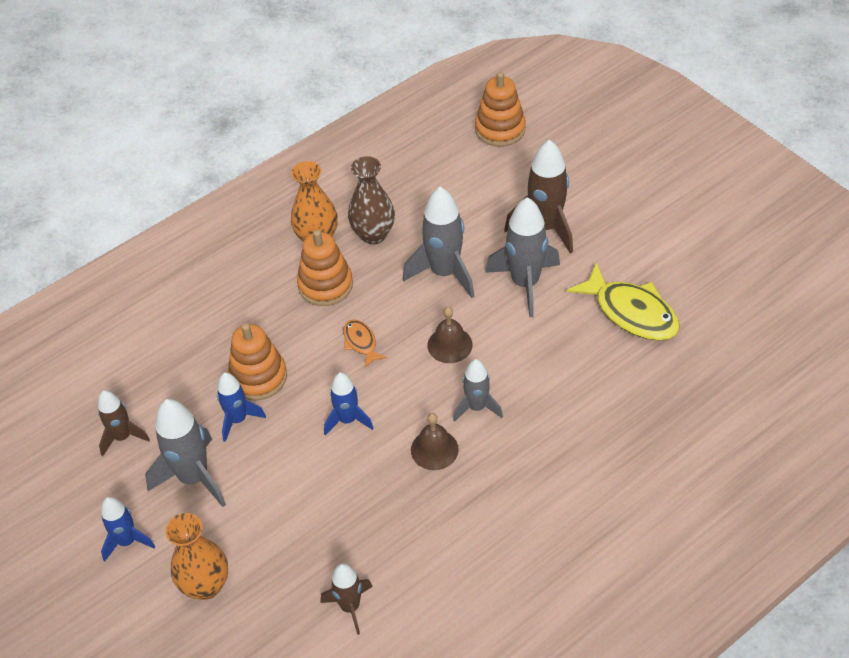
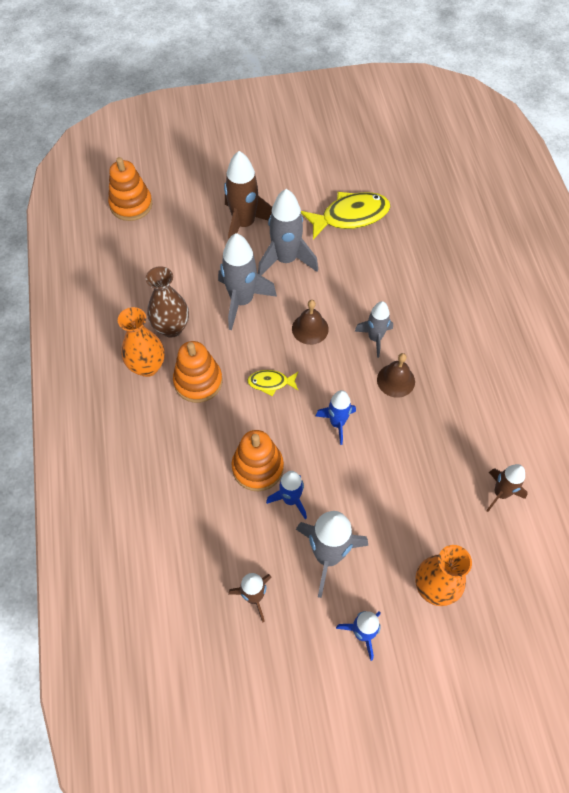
camera: 65 degrees left, 10 degrees up
(361, 342) = (271, 383): orange fish -> yellow fish

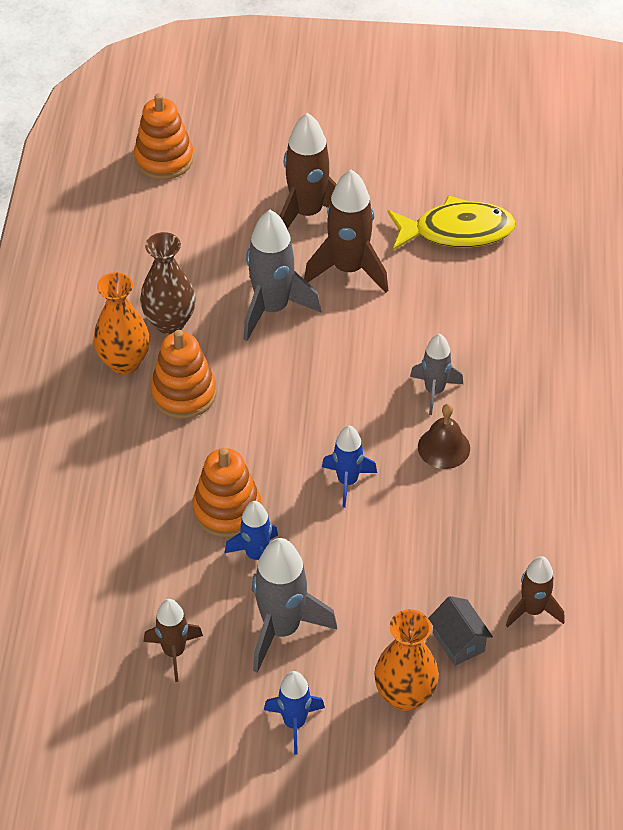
camera: 15 degrees right, 10 degrees down
(271, 383) = (277, 415): yellow fish -> none
(286, 260) = (348, 269): grey rocket -> brown rocket
(310, 329) = (351, 361): brown bell -> none
(458, 533) = (458, 642): none -> grey house

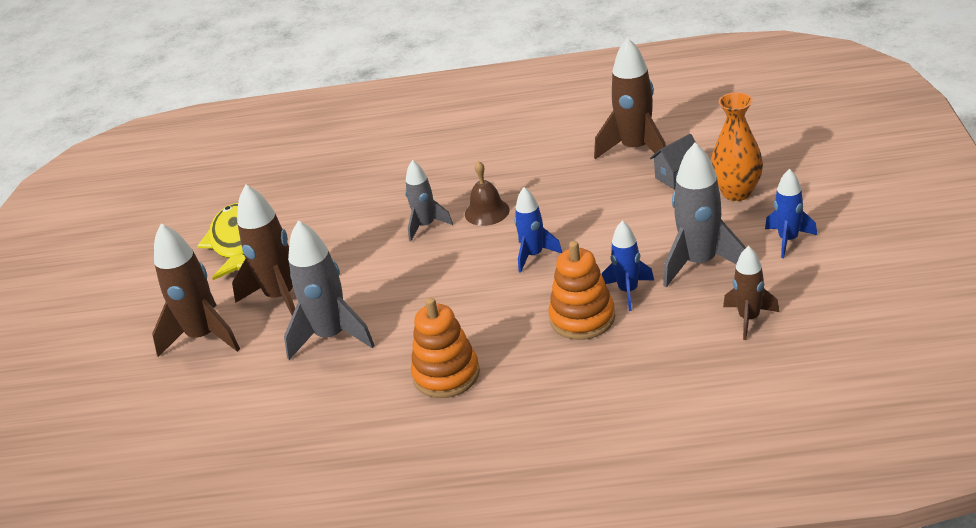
camera: 90 degrees left, 15 degrees down
(124, 362) = (408, 427): orange vase -> none
(164, 159) = (103, 461): orange stacking toy -> none
(170, 322) = (351, 404): brown vase -> none
(532, 610) = (635, 149): brown rocket -> brown rocket, size x1.65

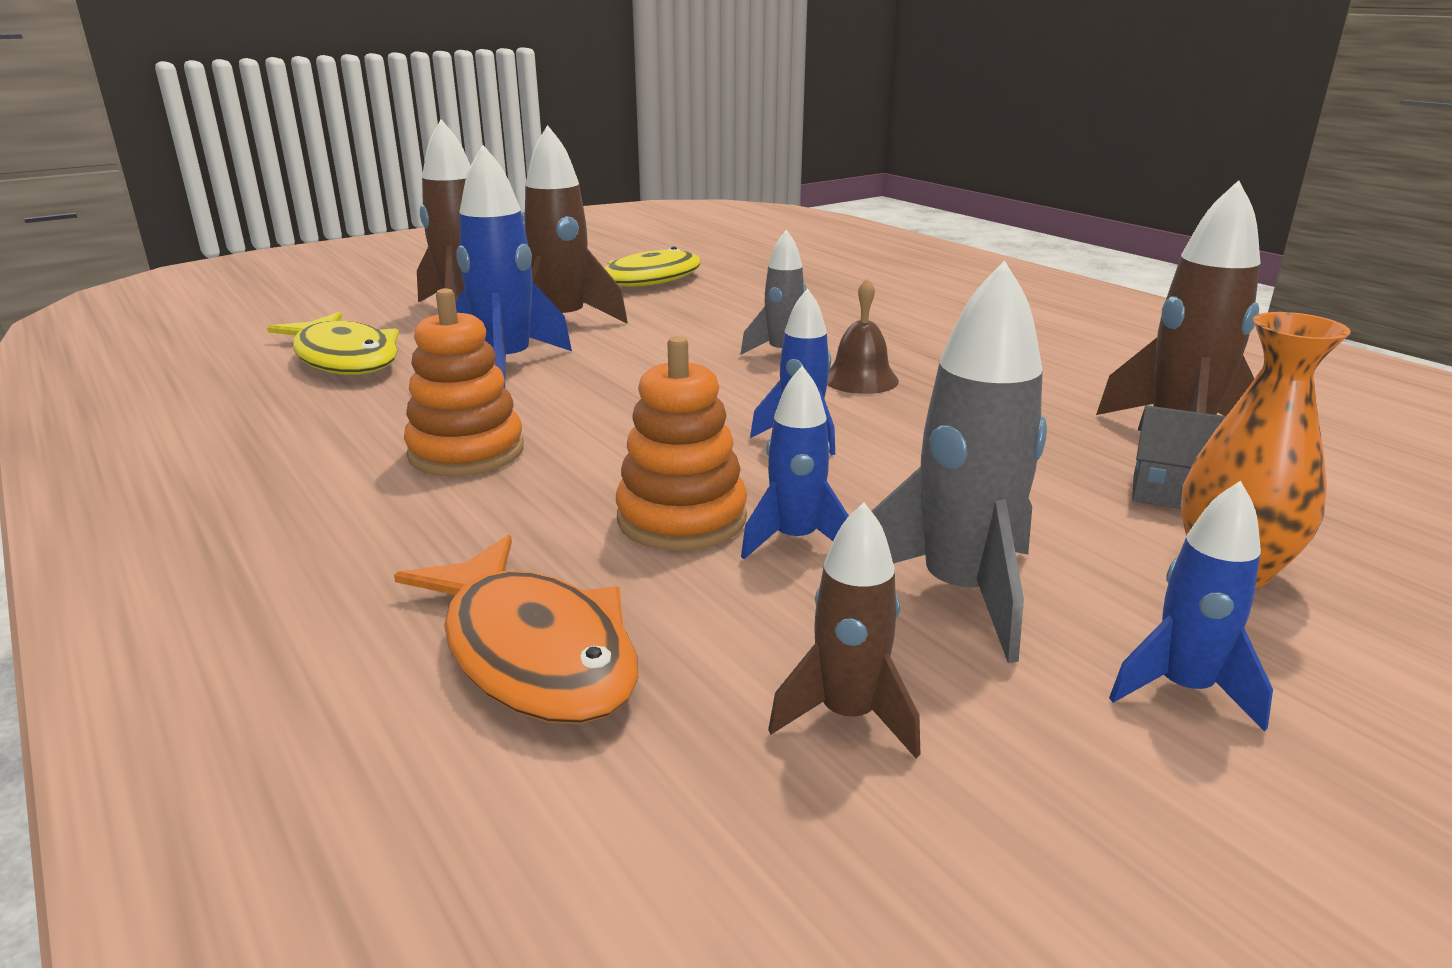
camera: 50 degrees right, 10 degrees down
(244, 407) = (344, 359): none -> yellow fish
(332, 336) = (507, 365): grey rocket -> blue rocket
(654, 387) = (533, 652): none -> orange fish

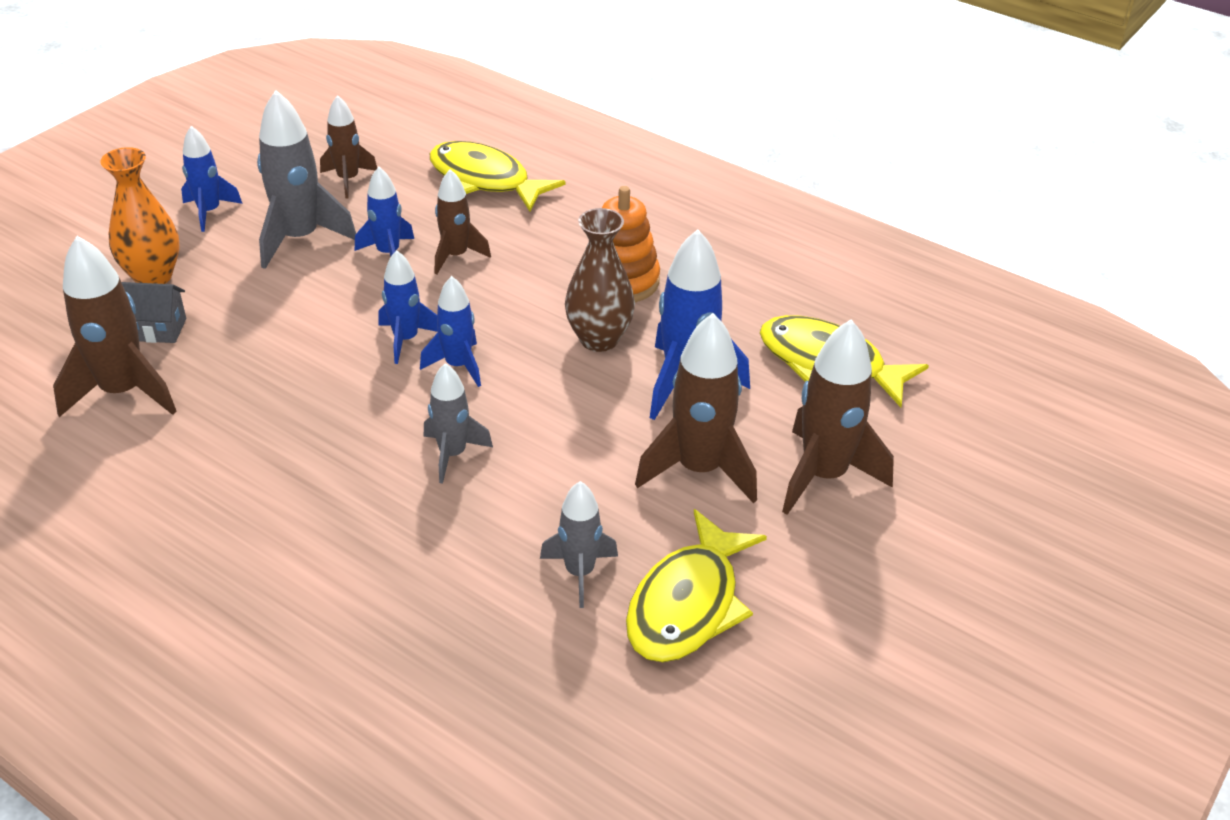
camera: 160 degrees right, 15 degrees up
(533, 652) = (485, 180): orange fish -> yellow fish
(560, 405) = (599, 339): none -> brown vase
(682, 518) = (456, 256): orange stacking toy -> brown rocket
(710, 298) = (579, 573): none -> grey rocket
(745, 406) = (458, 366): none -> blue rocket
(860, 379) = (372, 425): brown bell -> none

